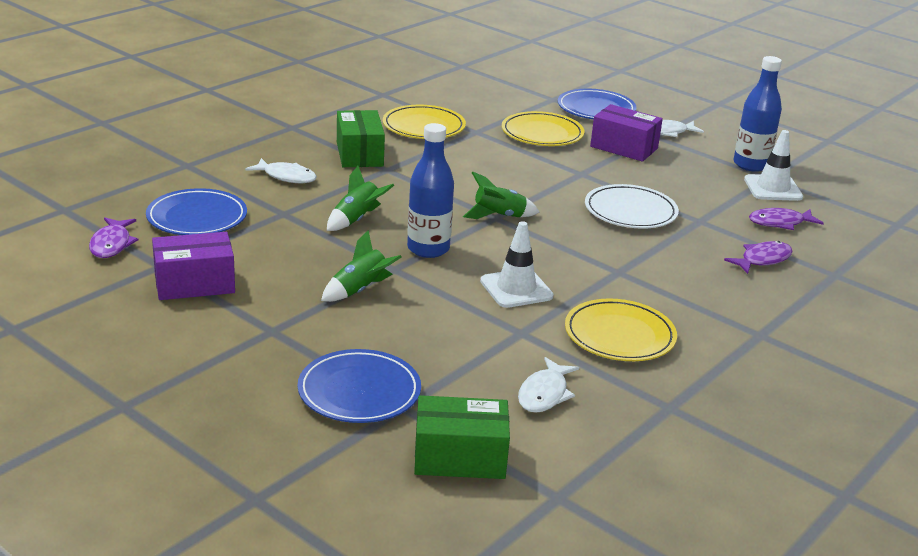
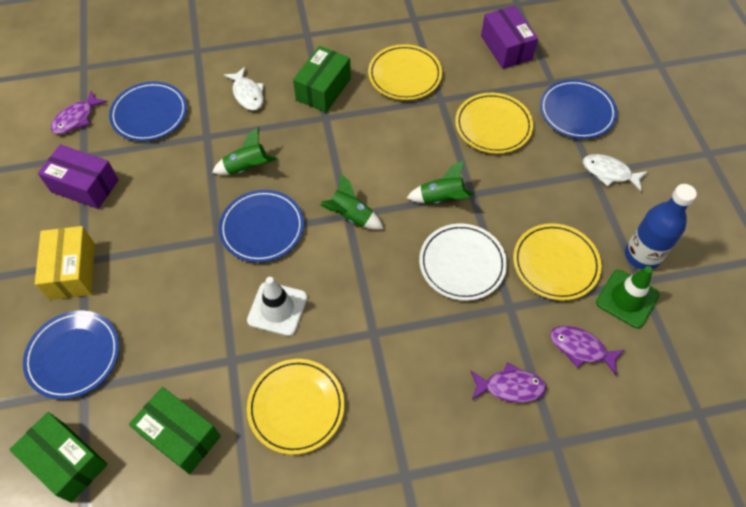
camera: 40 degrees right, 30 degrees up
(269, 341) = (72, 271): none -> yellow box
(360, 290) = (174, 249): green rocket -> green rocket (441, 198)
(428, 249) = (262, 228): blue bottle -> blue plate
(544, 394) = (180, 435): white fish -> green box
(624, 147) = (546, 176): purple box -> purple box (506, 48)
(698, 188) = (555, 263): none -> yellow plate
(773, 188) = (627, 299): white traffic cone -> green traffic cone

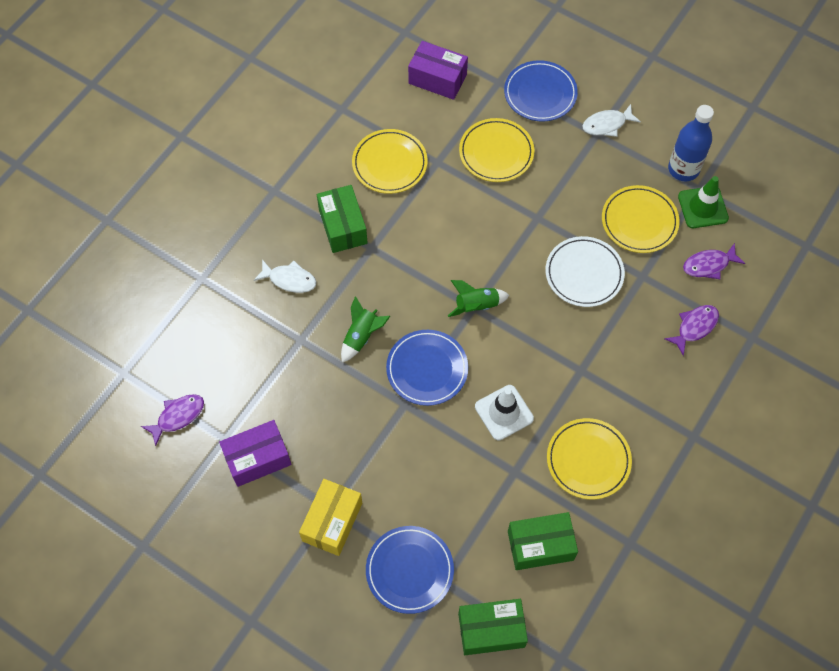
camera: 45 degrees left, 5 degrees up
(72, 271) = (332, 522): yellow box -> yellow box turned 75 degrees clockwise
(76, 118) = (178, 416): purple fish -> purple fish turned 120 degrees counterclockwise
(149, 114) = (233, 362): blue plate -> none
(441, 198) = (521, 239): green rocket -> none

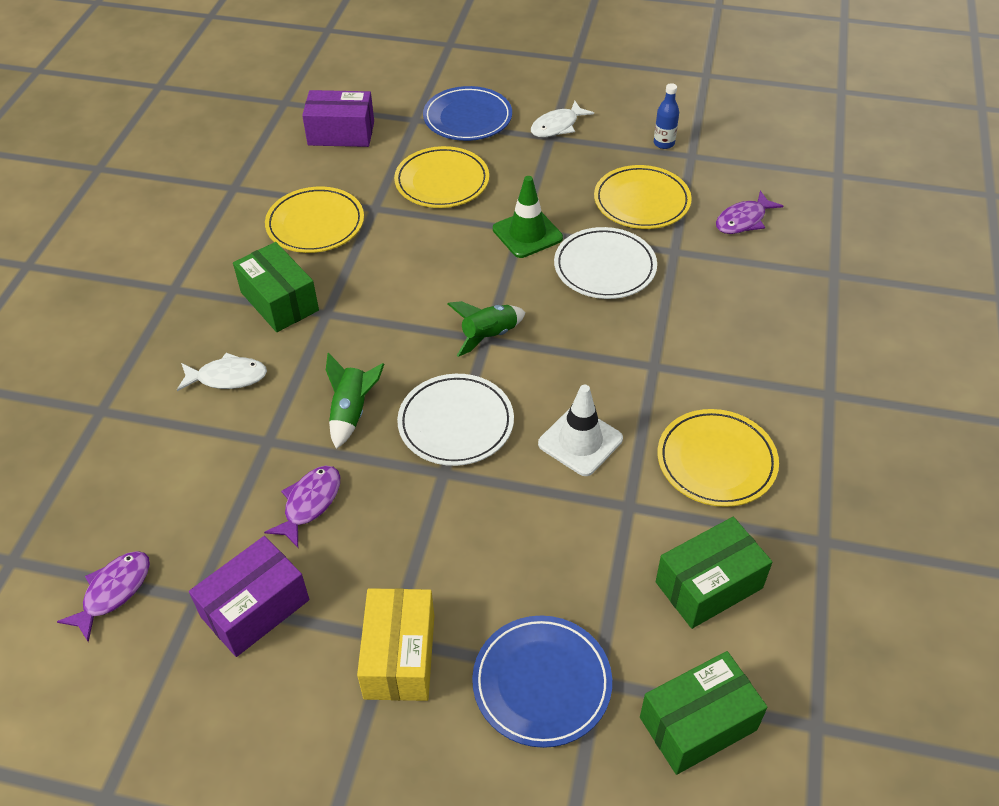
camera: 20 degrees left, 15 degrees down
(427, 369) = (456, 423): blue plate -> white plate
(683, 169) = (664, 143): blue bottle -> blue bottle, size x0.55
(694, 327) = (763, 283): purple fish -> purple fish (310, 503)
(703, 207) = (705, 171): green traffic cone -> green traffic cone (527, 233)

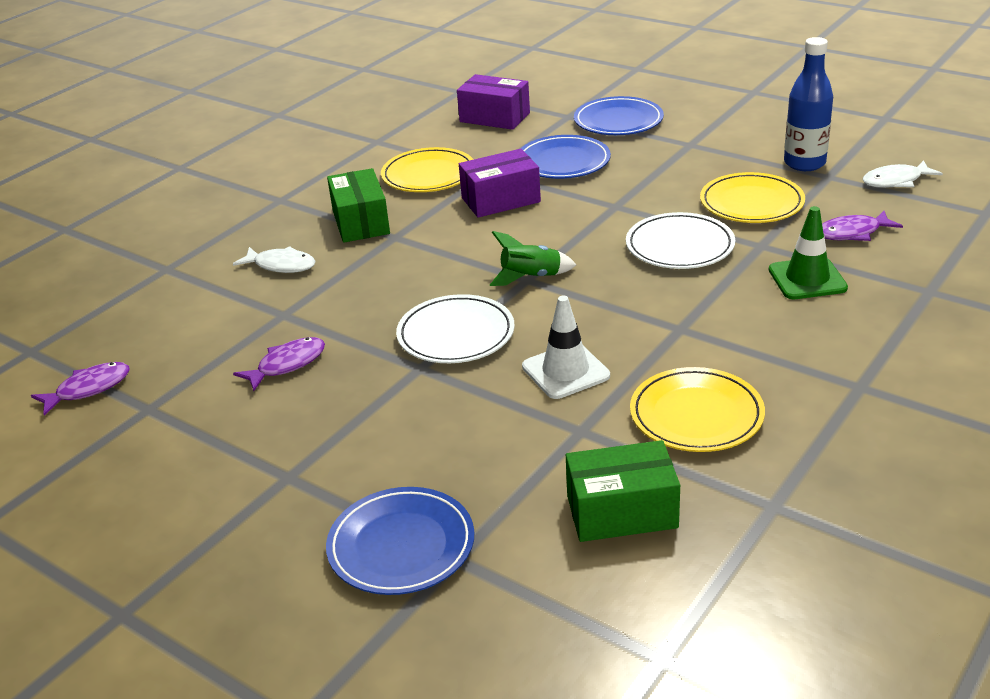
camera: 25 degrees right, 15 degrees down
(255, 608) = (190, 427): purple box -> purple box (501, 200)
(351, 412) = (368, 309): green rocket -> none
(399, 656) = (286, 491): yellow box -> none
(442, 181) = (563, 162): yellow plate -> blue plate
(527, 233) = (619, 210): green traffic cone -> green traffic cone (807, 279)
(557, 126) = (702, 137): white fish -> white fish (895, 181)
(664, 143) = (804, 163): blue bottle -> blue bottle, size x1.81
(698, 723) = (534, 620): green box -> none

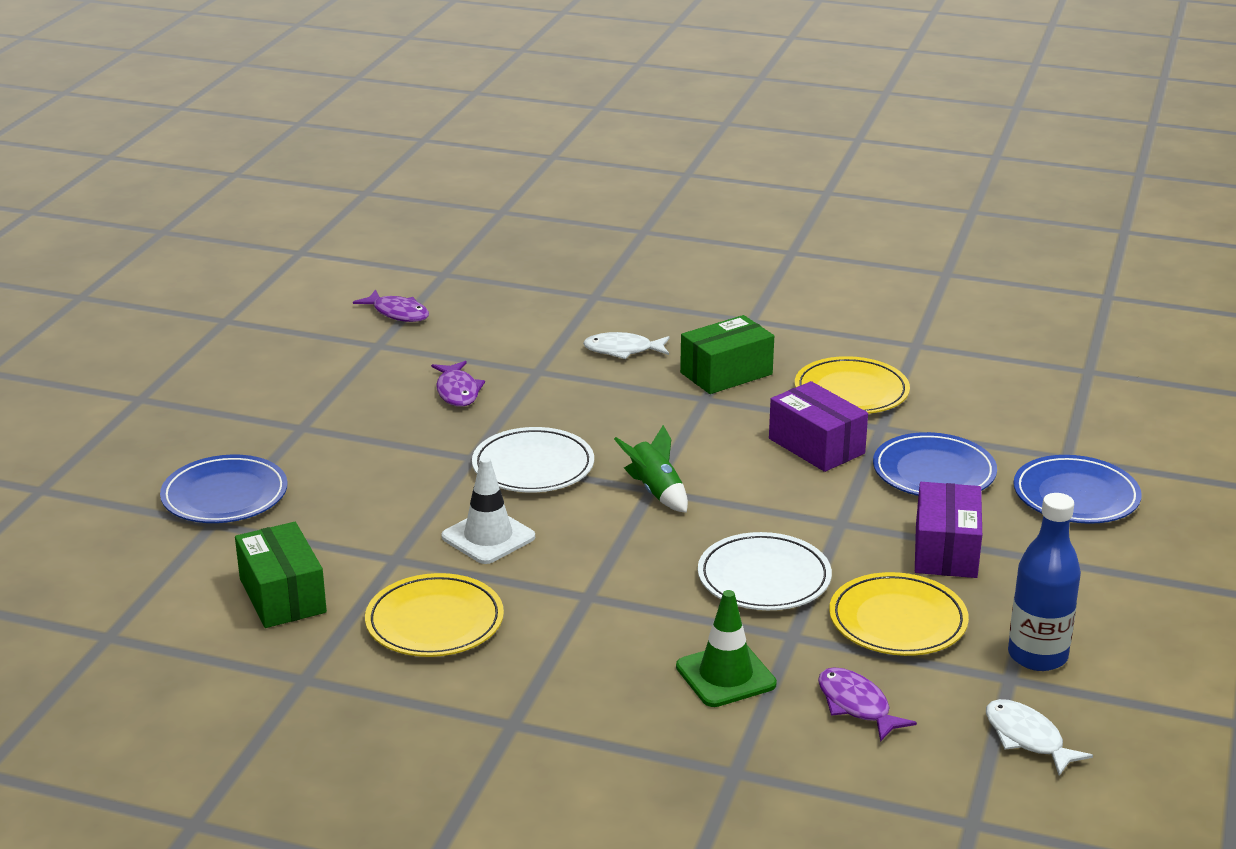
camera: 70 degrees right, 5 degrees down
(281, 265) = (622, 350): white fish -> white fish turned 90 degrees clockwise
(287, 365) = (457, 391): purple fish -> purple fish turned 45 degrees clockwise
(494, 117) = (1028, 407): purple box -> purple box (946, 550)

